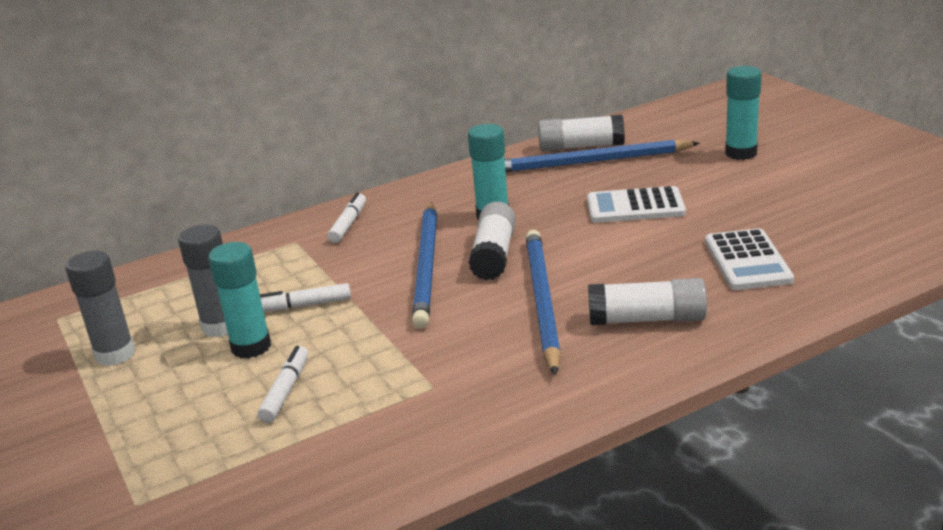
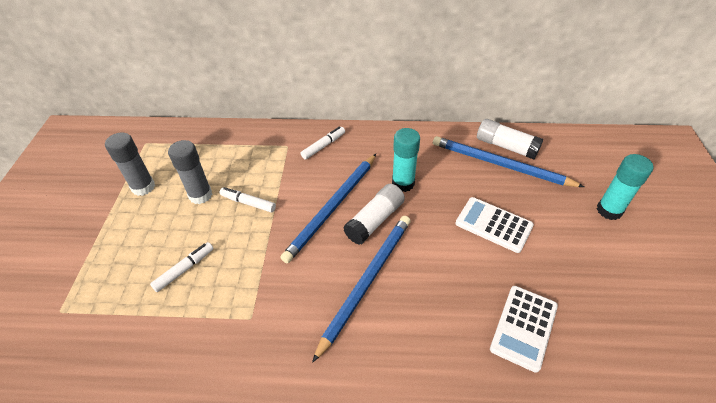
camera: 30 degrees right, 20 degrees up
(251, 347) = (199, 221): turquoise glue stick -> none
(647, 319) = (412, 342): white glue stick -> none

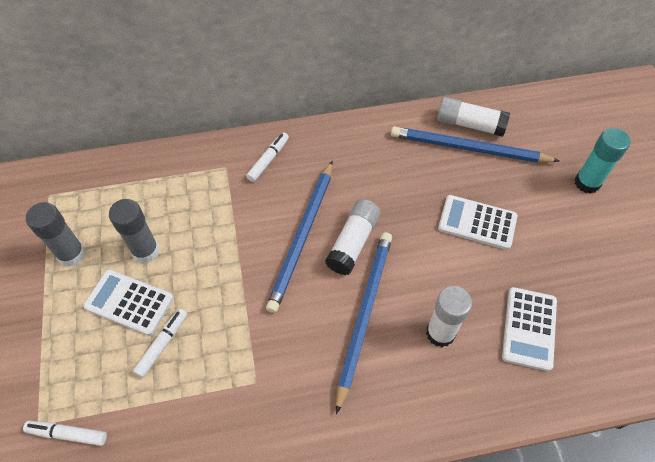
camera: 15 degrees left, 10 degrees up
(171, 231) = (129, 302): none -> white calculator
(248, 203) = (205, 249): white marker -> white marker (68, 434)
(403, 183) = (371, 191): turquoise glue stick -> none
(434, 313) = (440, 333): none -> white glue stick

